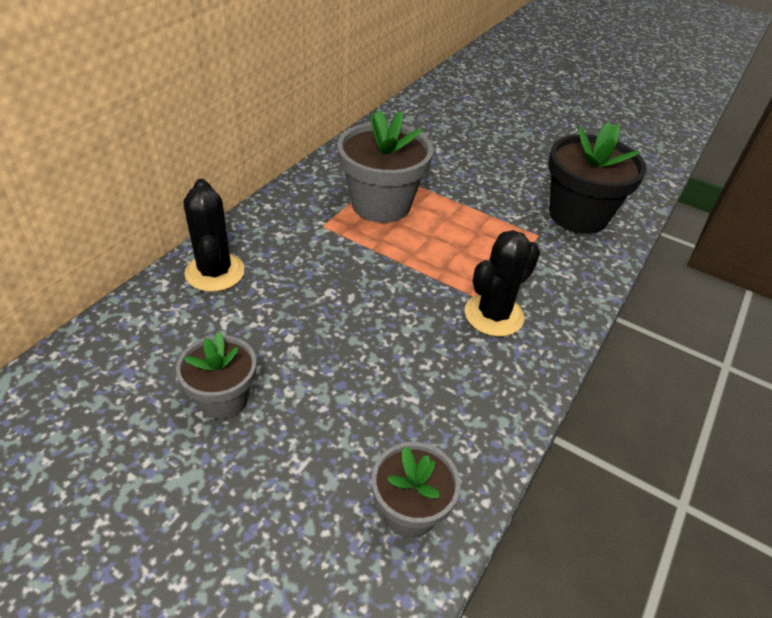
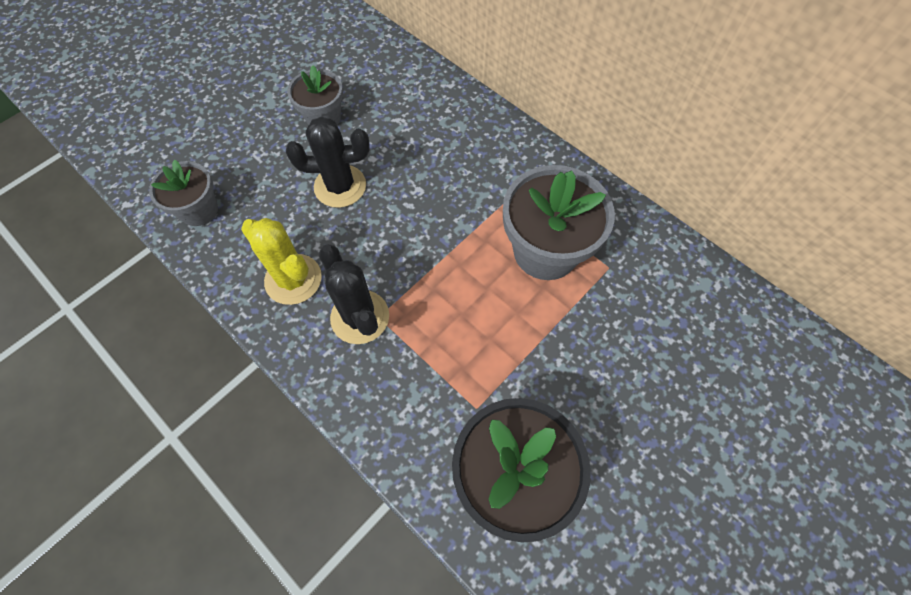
camera: 105 degrees right, 20 degrees up
(215, 272) = (456, 114): black cactus -> black cactus (340, 186)
(474, 377) = (293, 279): none -> yellow cactus

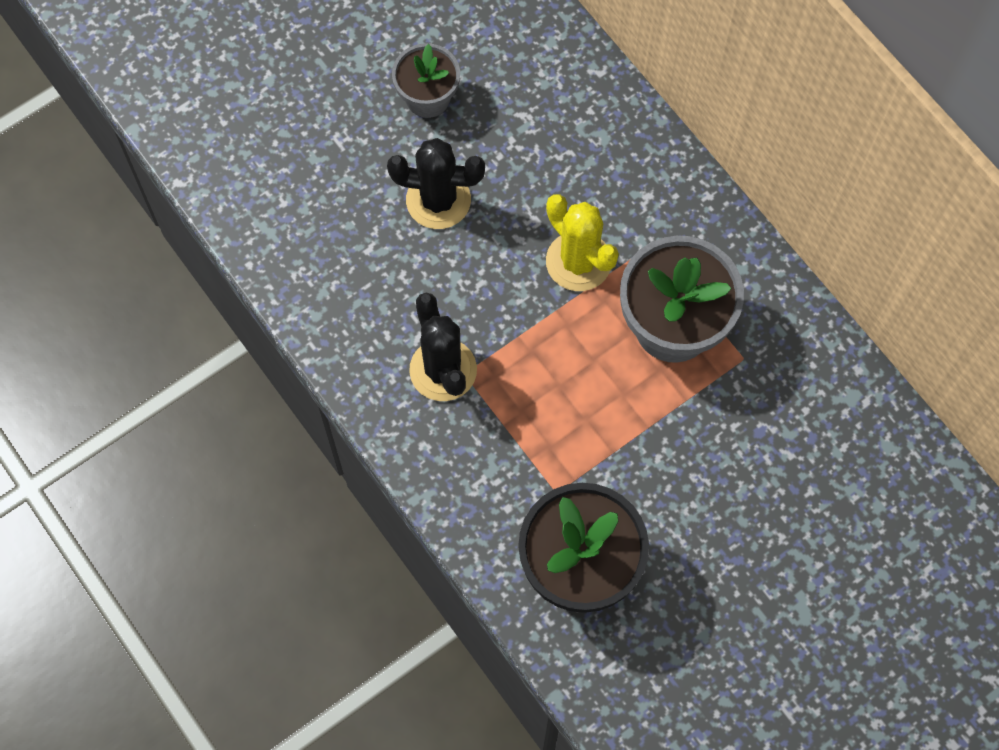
camera: 10 degrees right, 5 degrees up
(199, 210) = (265, 205): grey flower pot -> none
(293, 279) = (371, 312): yellow cactus -> yellow cactus (578, 261)

